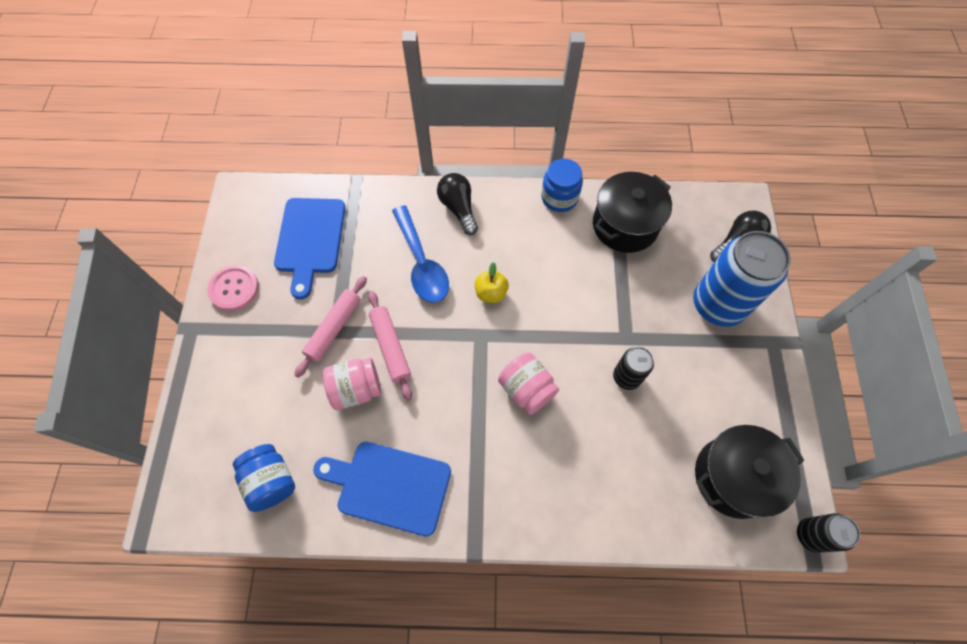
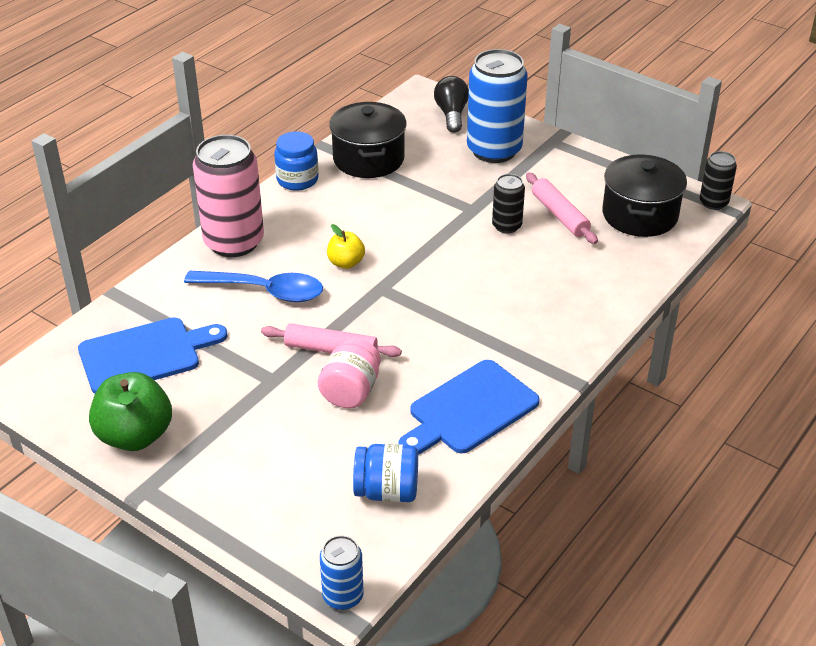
camera: 55 degrees left, 25 degrees down
(159, 517) = (343, 596): none -> blue can
(234, 288) = (135, 436): pink button -> green apple
(310, 239) = (145, 355): blue cutting board -> blue cutting board turned 60 degrees counterclockwise
(334, 328) = (268, 379): pink rolling pin -> pink rolling pin (560, 215)
(458, 208) = (234, 242): black light bulb -> pink can
(526, 389) = (461, 285): pink jar -> none

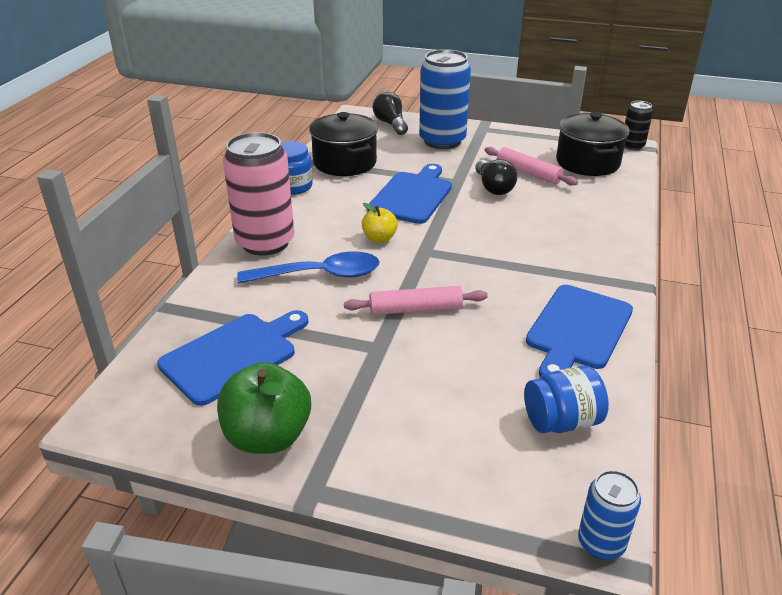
camera: 20 degrees left, 5 degrees down
(350, 391) = (459, 340): pink jar -> none
(412, 218) = (412, 196): none -> blue cutting board
(506, 226) = (493, 187): black can -> black light bulb

